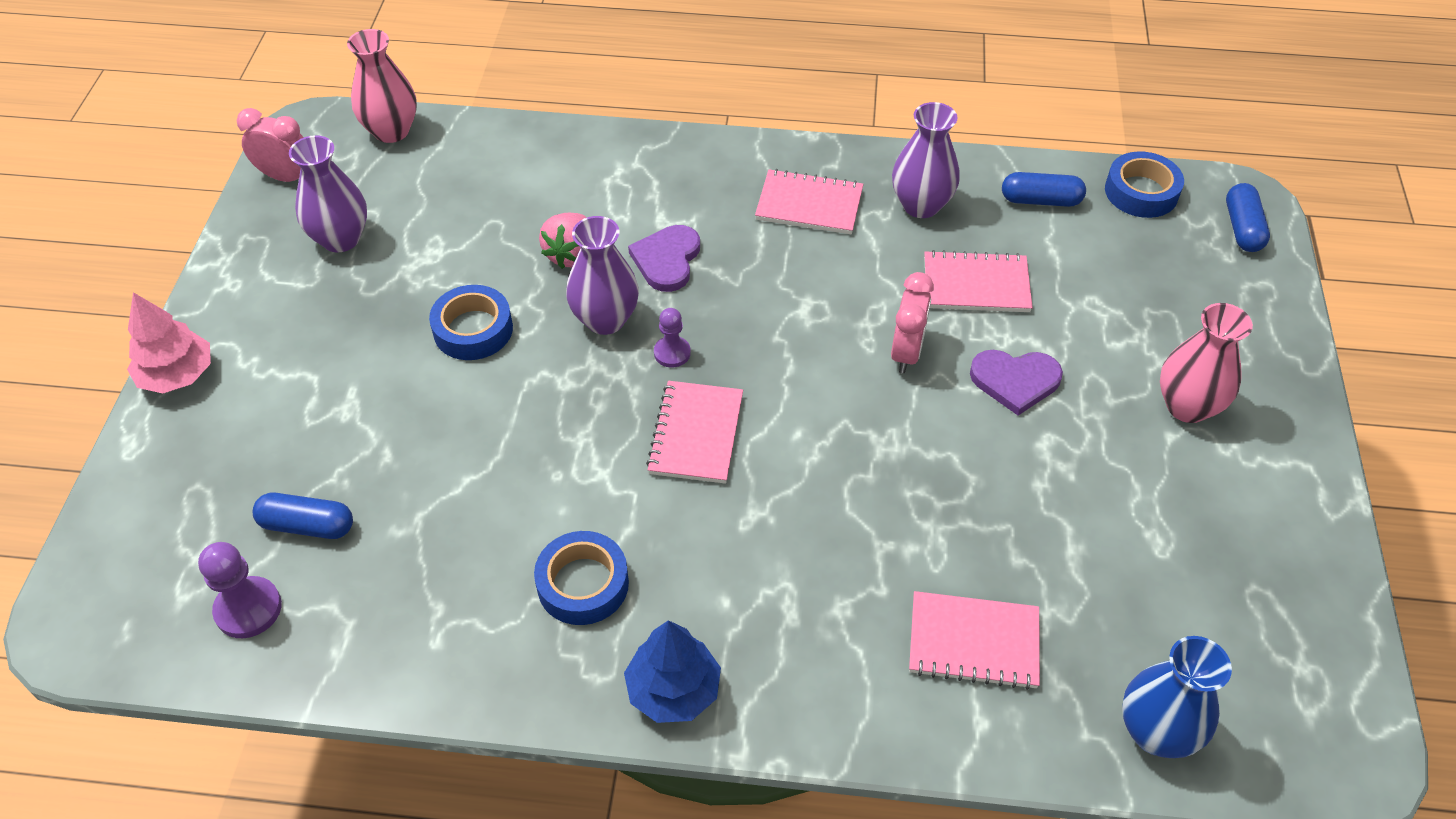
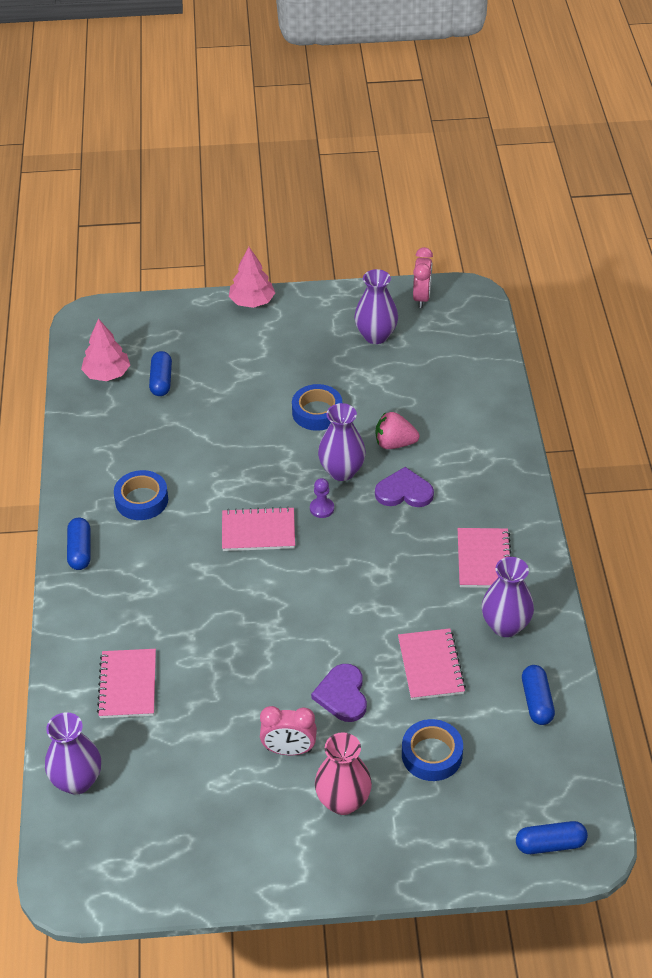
camera: 80 degrees right, 5 degrees down
(248, 609) = (107, 374): purple pawn -> pink tree
(391, 131) = (482, 332): pink vase -> none
(673, 689) = (80, 551): blue tree -> blue capsule
(906, 353) = (353, 631): pink clock -> pink clock (289, 750)
(1141, 192) = (571, 771): blue tape -> blue tape (432, 755)
(1156, 732) = (77, 781): blue vase -> purple vase

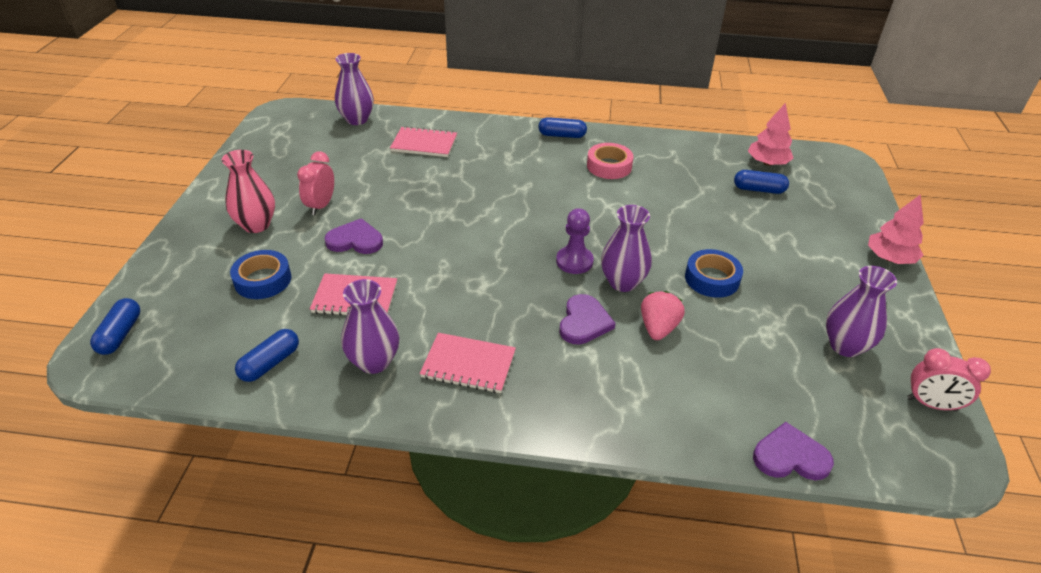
camera: 100 degrees right, 5 degrees down
(141, 500) = (609, 166): blue tape -> pink tape
(258, 531) = (556, 220): pink notebook -> none
(322, 508) = (574, 261): purple pawn -> purple pawn, size x1.53
(499, 369) = (790, 456): none -> purple heart
(537, 701) = (270, 363): blue capsule -> blue capsule turned 60 degrees counterclockwise

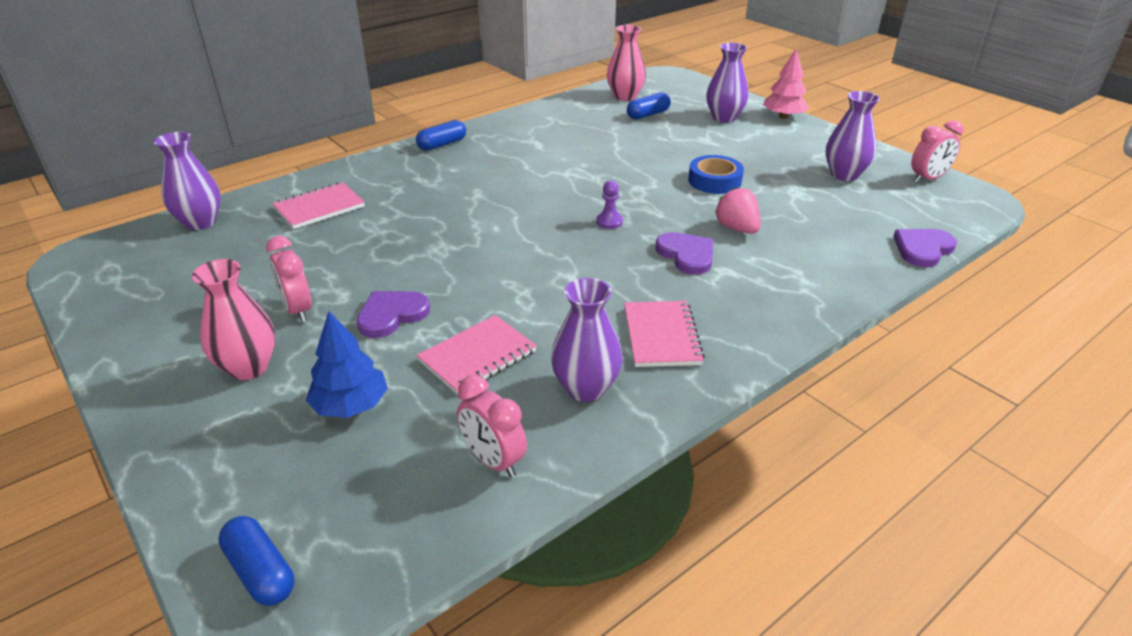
camera: 45 degrees left, 5 degrees down
(263, 280) = (351, 405): blue tape -> blue tree
(270, 363) = (493, 460): blue capsule -> pink clock
(468, 365) = (661, 336): pink notebook -> pink notebook turned 60 degrees counterclockwise
(574, 261) = (609, 222): purple pawn -> purple pawn, size x0.66
(609, 166) = (519, 148): pink tape -> none
(622, 282) = (665, 215): purple vase -> purple vase (724, 118)
(767, 163) = (625, 96): pink tree -> pink vase

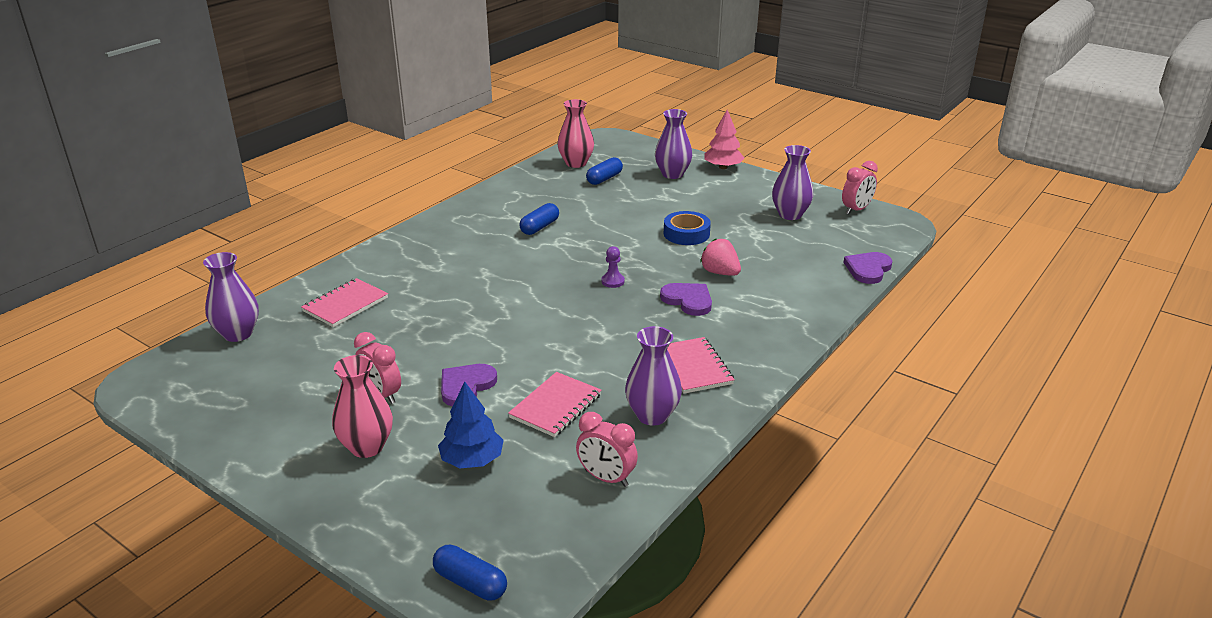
camera: 15 degrees left, 5 degrees down
(442, 144) = (428, 230): blue capsule -> blue capsule (539, 227)

